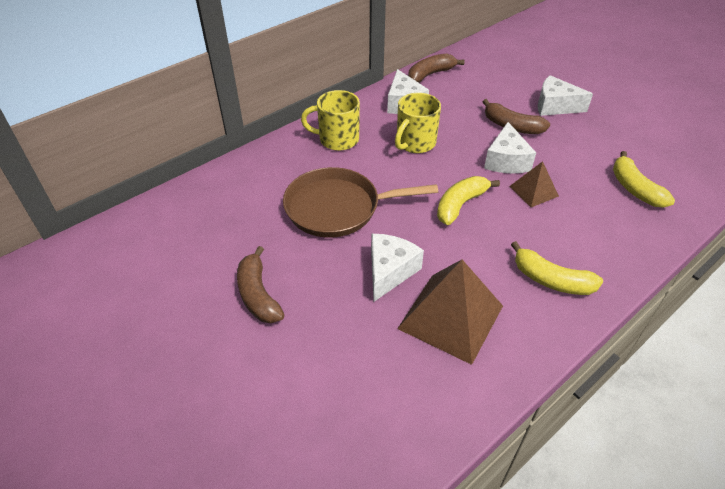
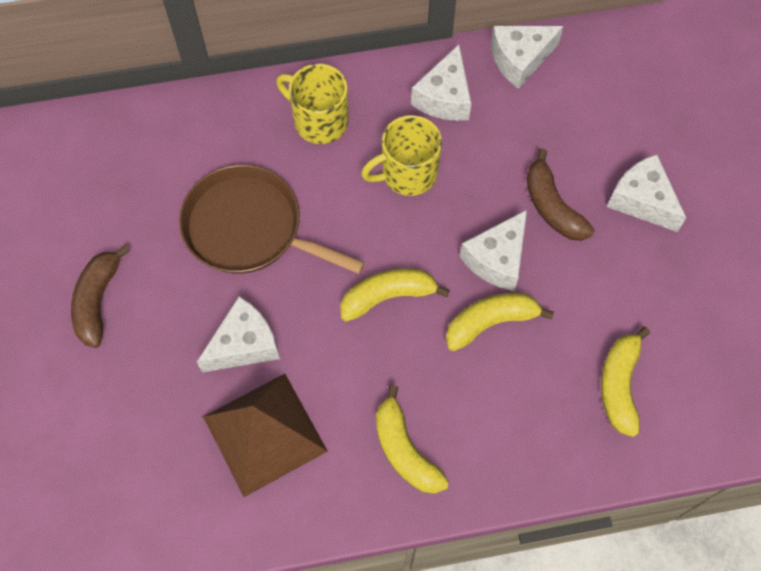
camera: 30 degrees right, 20 degrees up
(430, 74) = (520, 59): brown banana -> white cheese
(533, 191) = (490, 322): brown pyramid -> yellow banana

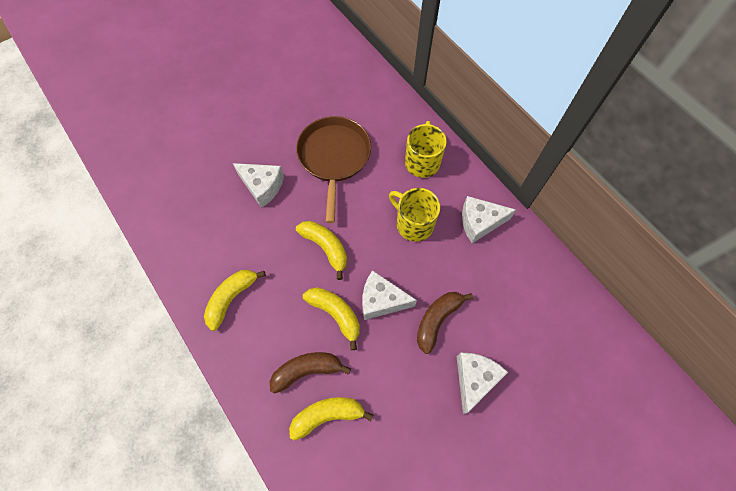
camera: 65 degrees right, 0 degrees up
(98, 301) = (258, 109): brown banana -> brown banana (307, 370)
(265, 433) = (214, 220): brown pyramid -> none
(520, 59) = (536, 256): white cheese -> none

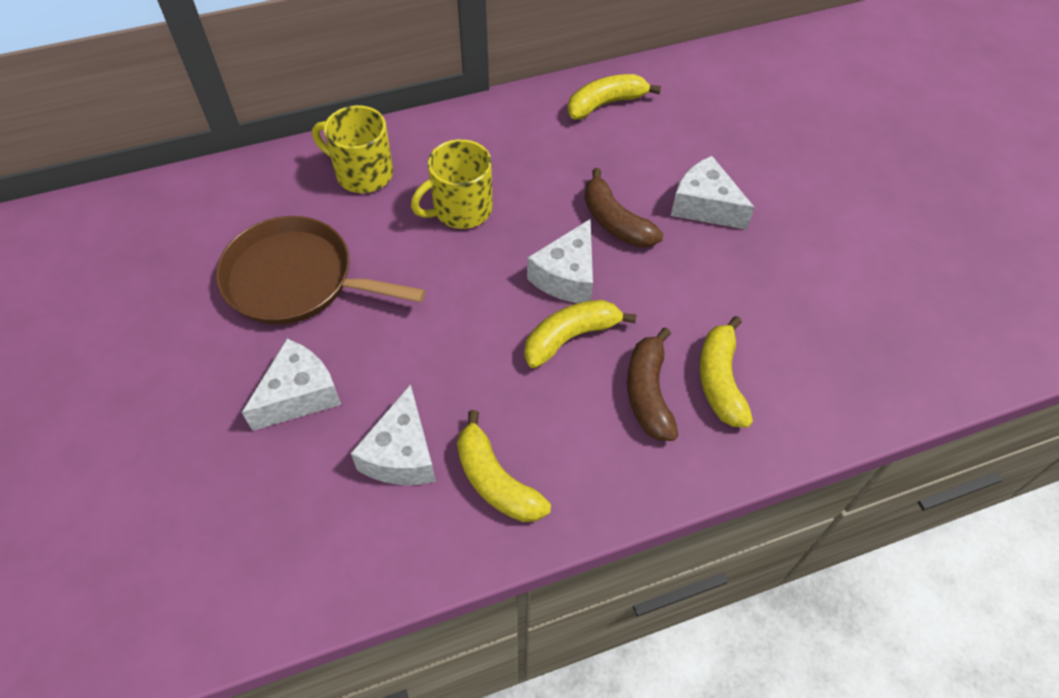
camera: 75 degrees left, 10 degrees down
(326, 248) = (455, 326): yellow banana -> yellow banana (606, 104)
(479, 222) = (489, 139): white cheese -> white cheese (401, 454)

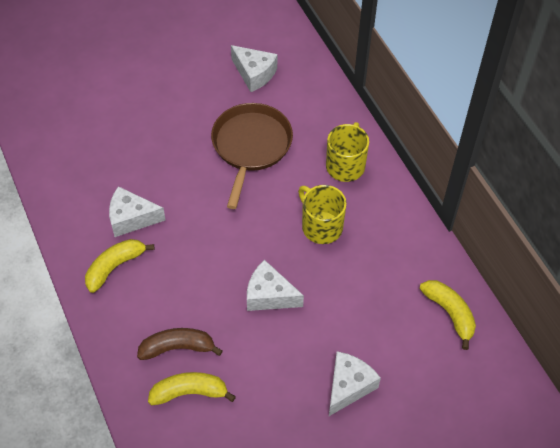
camera: 85 degrees right, 0 degrees up
(299, 395) = (168, 163): white cheese -> white cheese (254, 74)
(570, 337) = (218, 300): yellow banana -> none
(615, 222) = (323, 324): brown banana -> none

